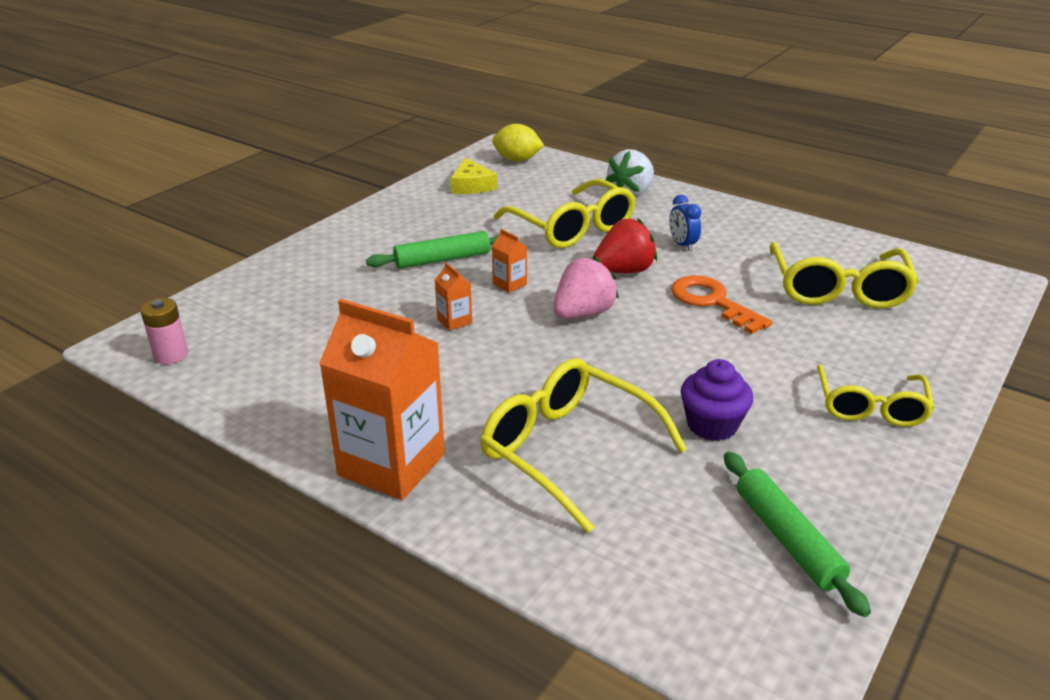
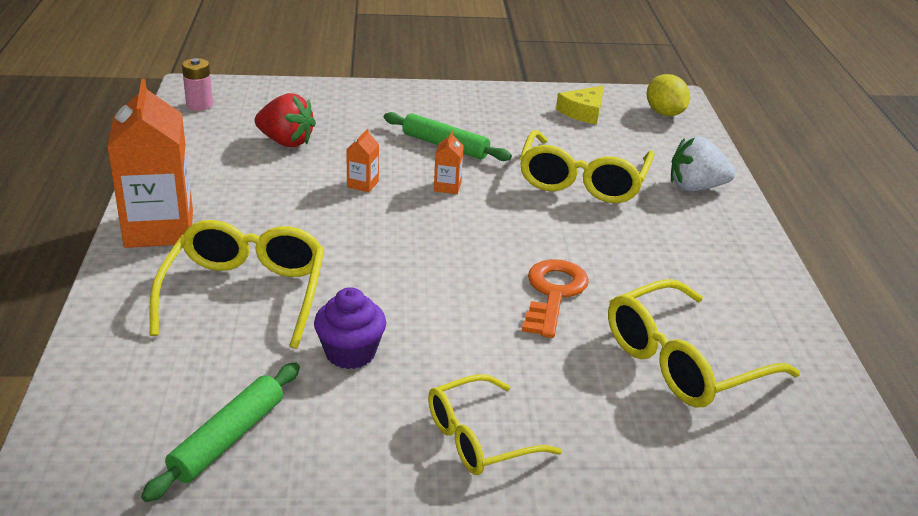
camera: 50 degrees right, 0 degrees up
(583, 314) = (446, 235): pink strawberry -> none
(624, 271) = (544, 231): red strawberry -> red strawberry (286, 142)
(682, 245) = (637, 245): blue clock -> none

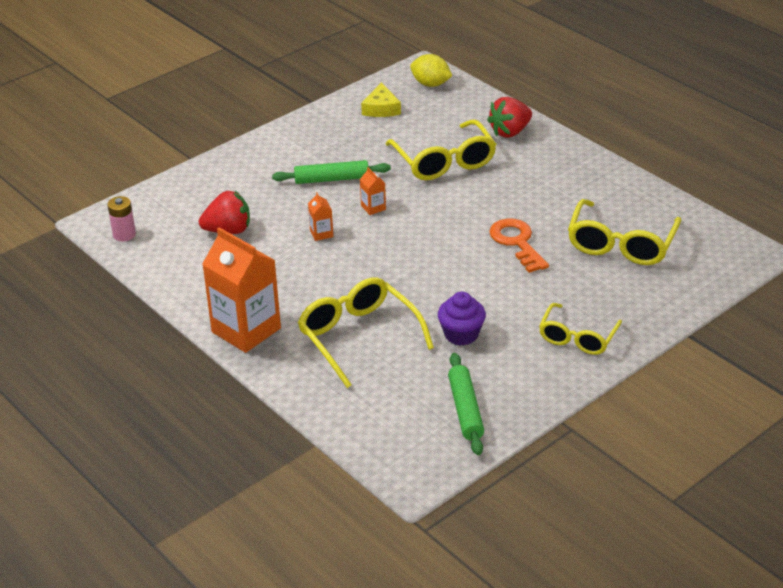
camera: 35 degrees left, 5 degrees up
(696, 187) = (510, 132): white strawberry -> red strawberry

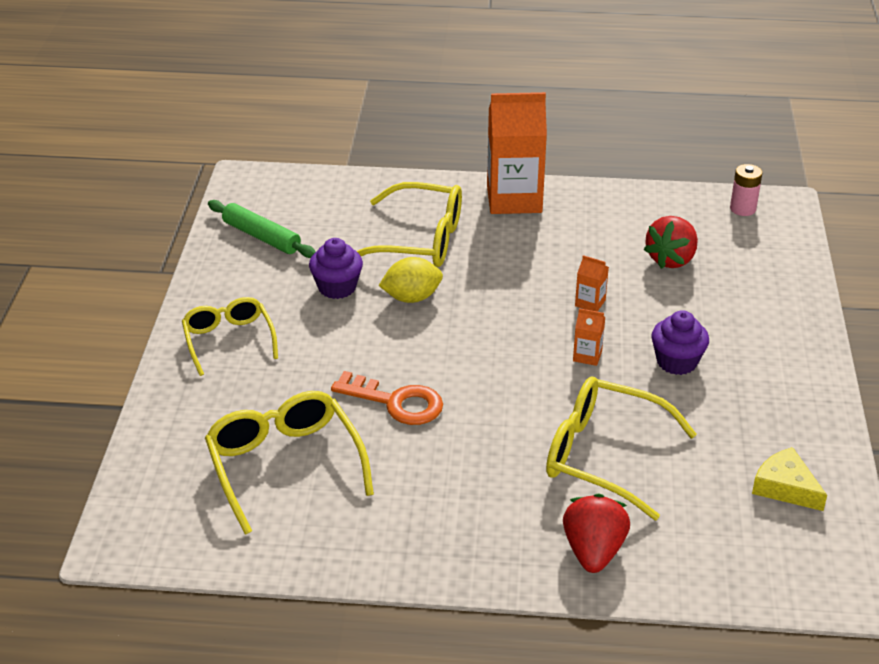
camera: 135 degrees right, 0 degrees up
(332, 179) = (676, 362): green rolling pin -> purple cupcake
(430, 84) = (797, 569): yellow lemon -> yellow lemon (411, 298)

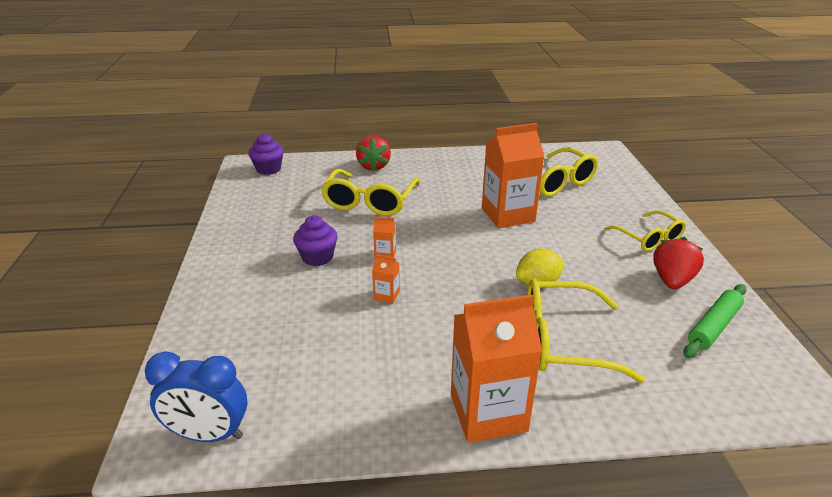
camera: 170 degrees right, 5 degrees down
(262, 237) = (714, 326): green rolling pin -> green rolling pin turned 75 degrees counterclockwise
(337, 287) = (604, 285): purple cupcake -> purple cupcake (268, 169)
(396, 402) = (508, 215): orange key -> orange carton
(604, 456) = (370, 201): yellow glasses -> yellow glasses turned 90 degrees clockwise
(671, 259) = (308, 349): red strawberry -> red strawberry (672, 280)
(742, 209) = (209, 435): pink battery -> blue clock
(785, 487) = (263, 198): yellow cheese -> none

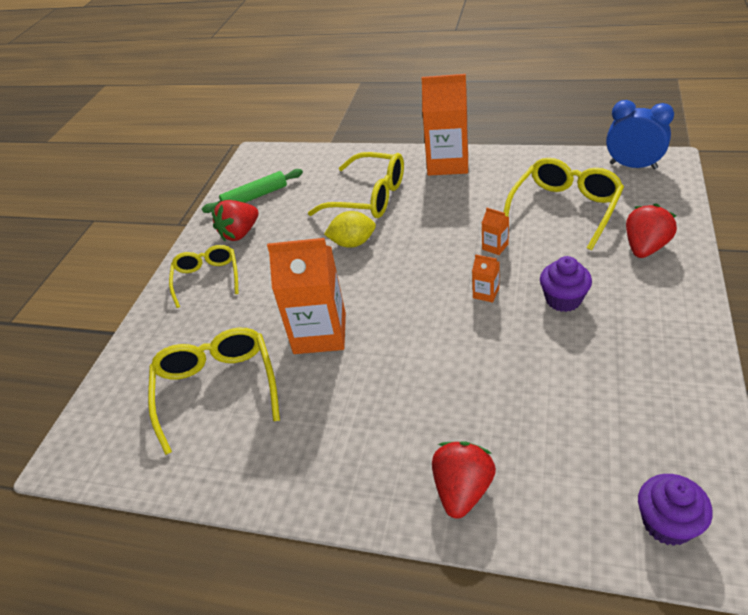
camera: 155 degrees left, 10 degrees up
(232, 311) = (645, 247): none -> red strawberry
(370, 201) = (487, 389): yellow glasses -> yellow glasses (564, 209)

